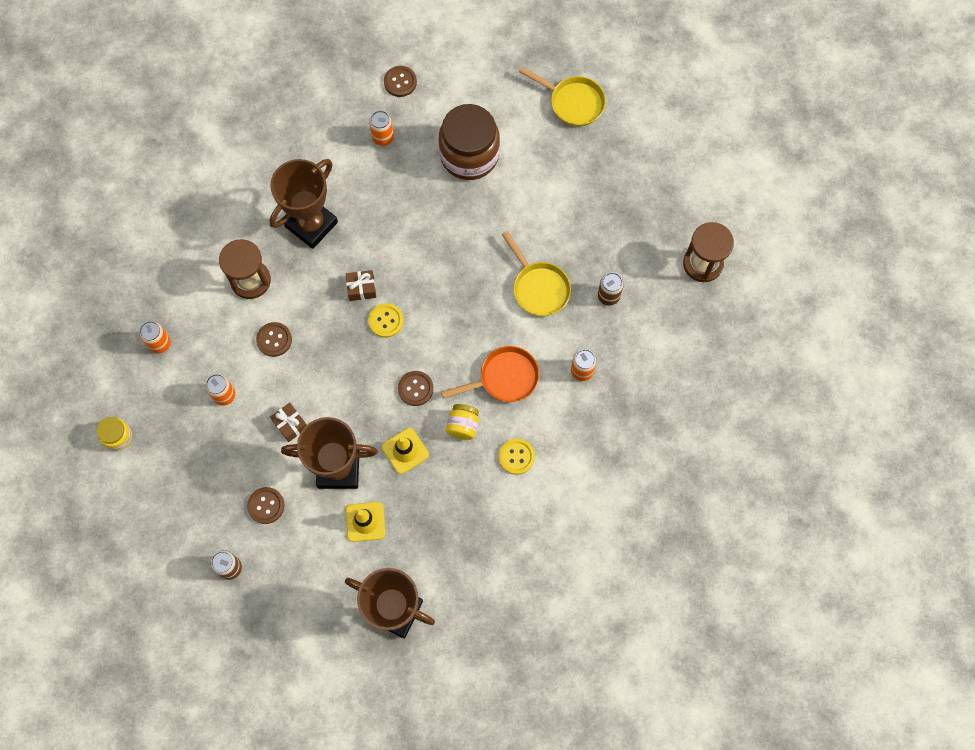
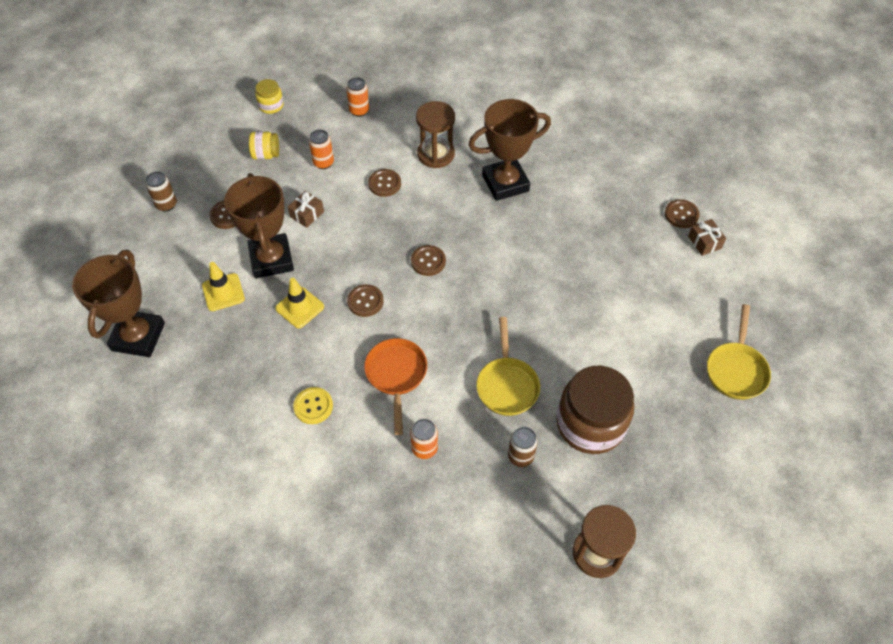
camera: 75 degrees right, 15 degrees down
(311, 224) = (505, 183): brown trophy -> brown trophy turned 45 degrees counterclockwise
(361, 288) = (455, 235): brown gift -> brown gift (704, 242)
(383, 138) = (616, 215): orange can -> none
(386, 321) = (428, 261): yellow button -> brown button
(463, 426) = (336, 350): yellow jar -> yellow jar (266, 155)
(469, 155) = (630, 289): brown jar -> brown jar (590, 424)
(504, 378) = (396, 375): orange pan -> orange pan turned 150 degrees counterclockwise
(538, 287) = (507, 385): yellow pan -> yellow pan turned 45 degrees counterclockwise

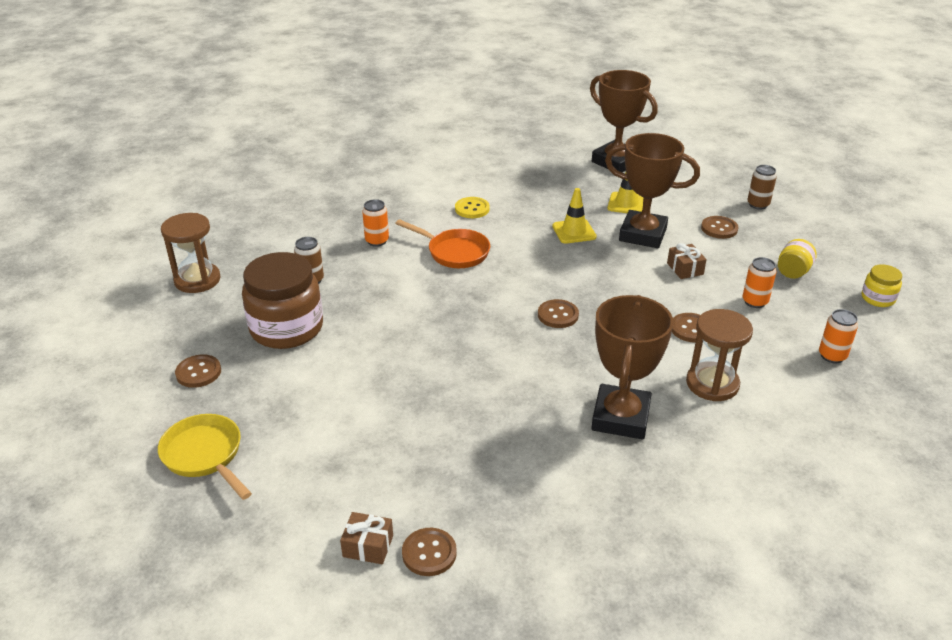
camera: 125 degrees right, 20 degrees down
(365, 301) = (546, 264): brown button -> brown button (198, 372)
(507, 385) = (378, 302): yellow pan -> none

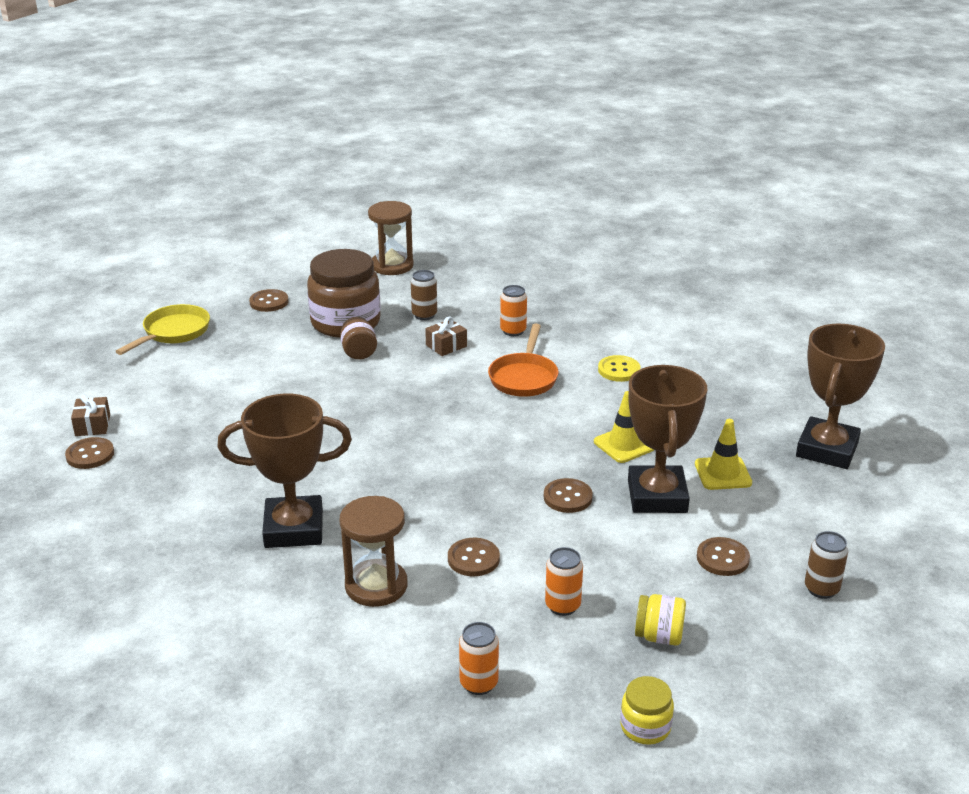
camera: 70 degrees right, 5 degrees down
(350, 330) = (359, 352): none -> brown jar
(558, 315) = (448, 462): brown button -> brown button (567, 497)
(685, 269) = (600, 539): brown gift -> brown gift (446, 346)

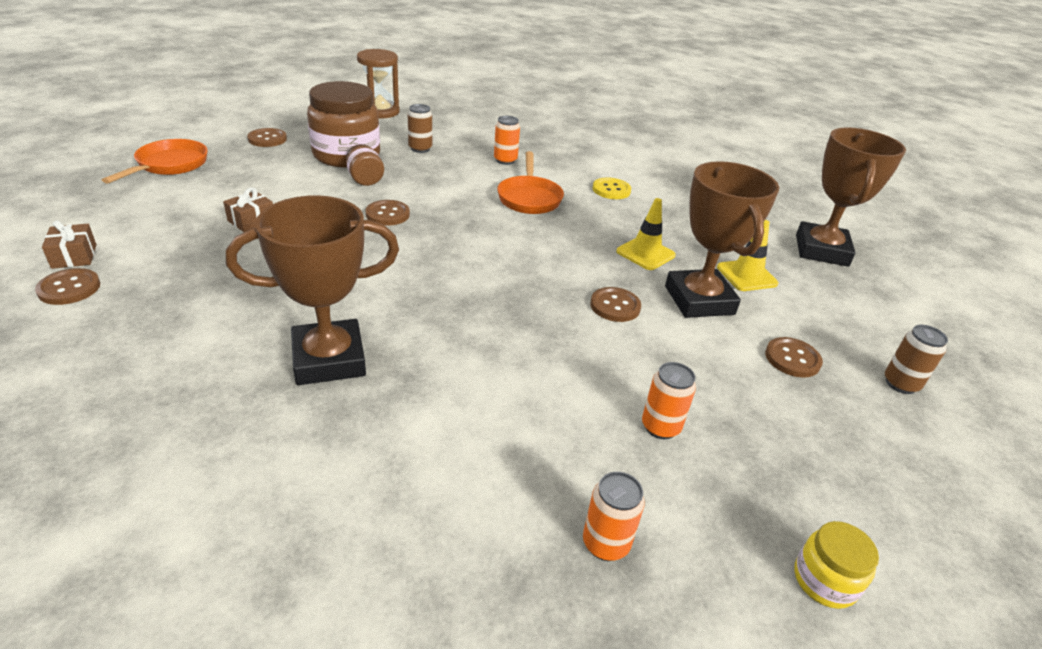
camera: 15 degrees left, 5 degrees up
(173, 332) = (169, 165): yellow pan -> orange pan
(376, 586) = (442, 422): brown hourglass -> none
(446, 346) = (448, 173): brown gift -> brown gift (251, 221)
(473, 559) = (543, 379): brown button -> brown button (387, 214)
(659, 636) = (777, 454): yellow jar -> none

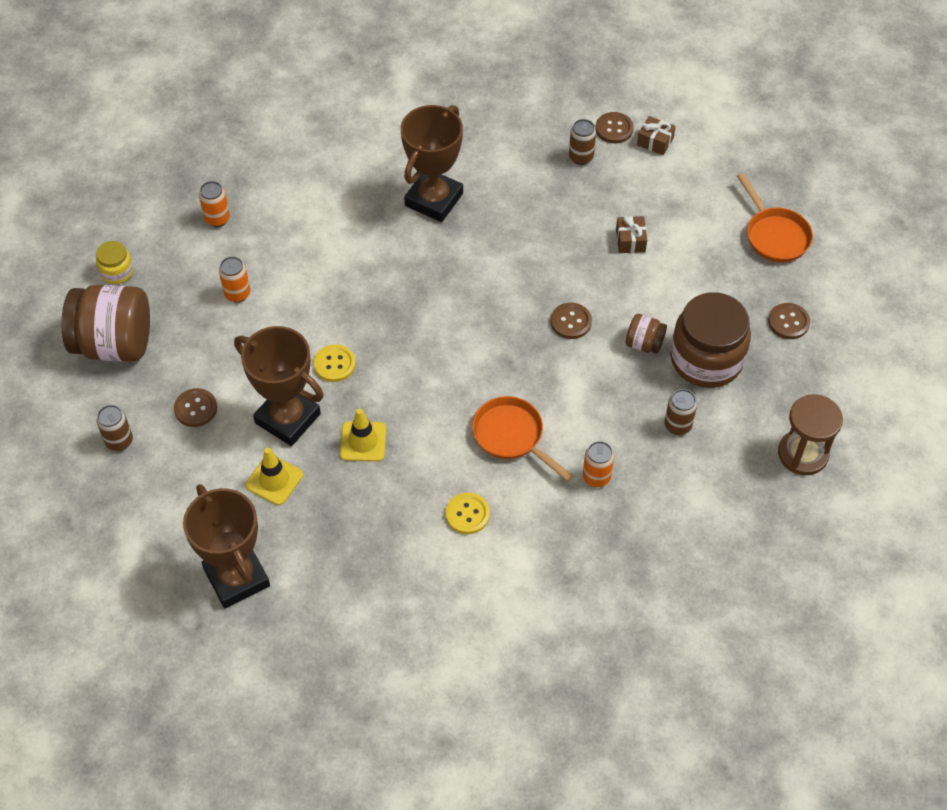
camera: 140 degrees right, 20 degrees up
(145, 290) = (581, 157): none -> brown can
(615, 306) = (334, 364): brown button -> yellow button
(870, 481) = (114, 343): none -> brown jar

